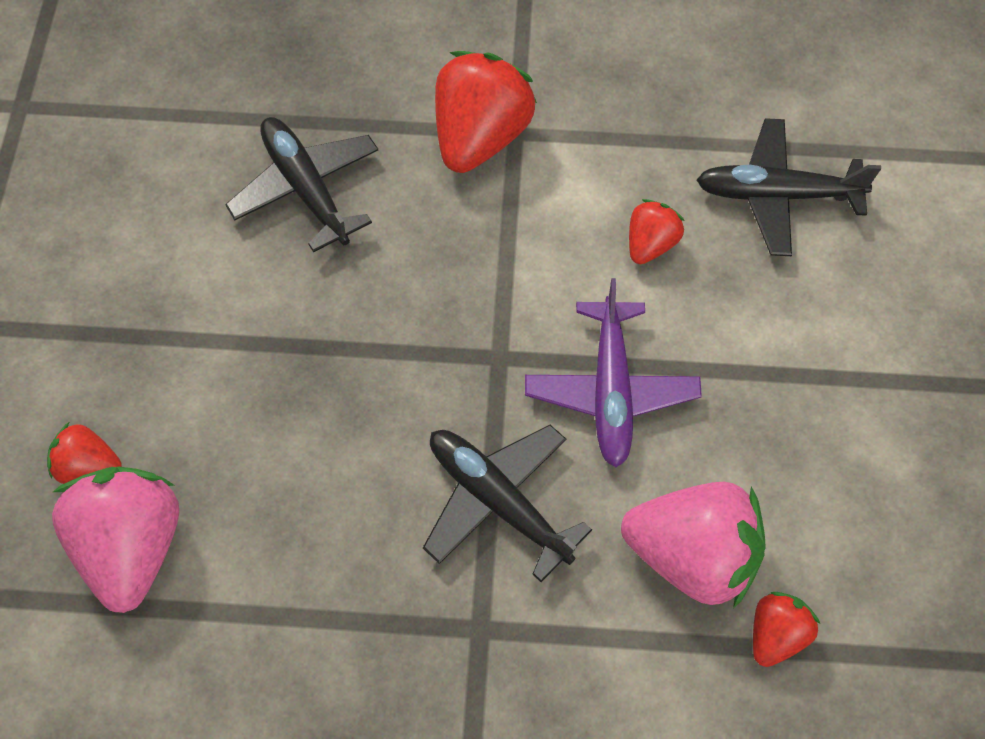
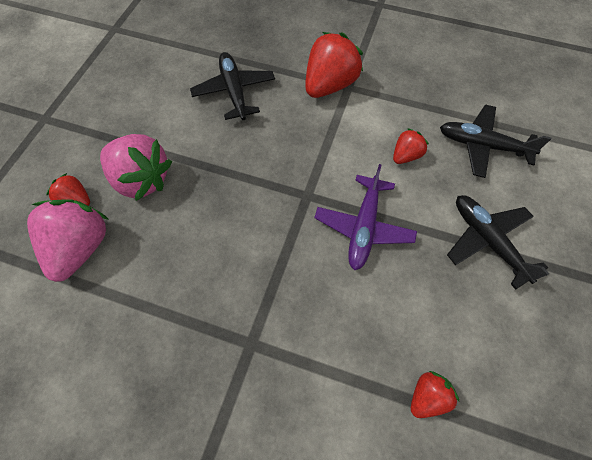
camera: 15 degrees right, 0 degrees up
(497, 501) = (283, 272): black plane -> black plane (487, 241)
(692, 556) = (387, 333): pink strawberry -> pink strawberry (142, 179)

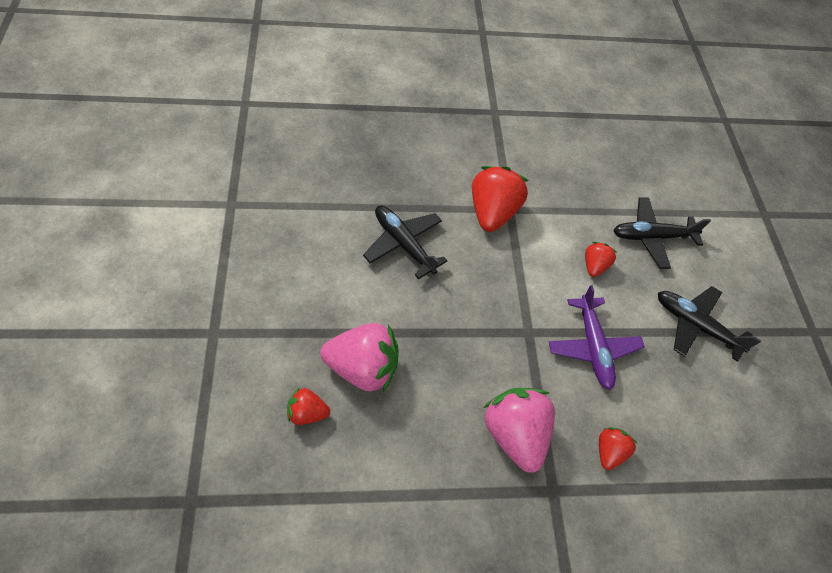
camera: 30 degrees left, 5 degrees down
(81, 247) = (342, 460): pink strawberry -> pink strawberry (514, 433)
(427, 396) = (713, 478): red strawberry -> red strawberry (609, 451)

